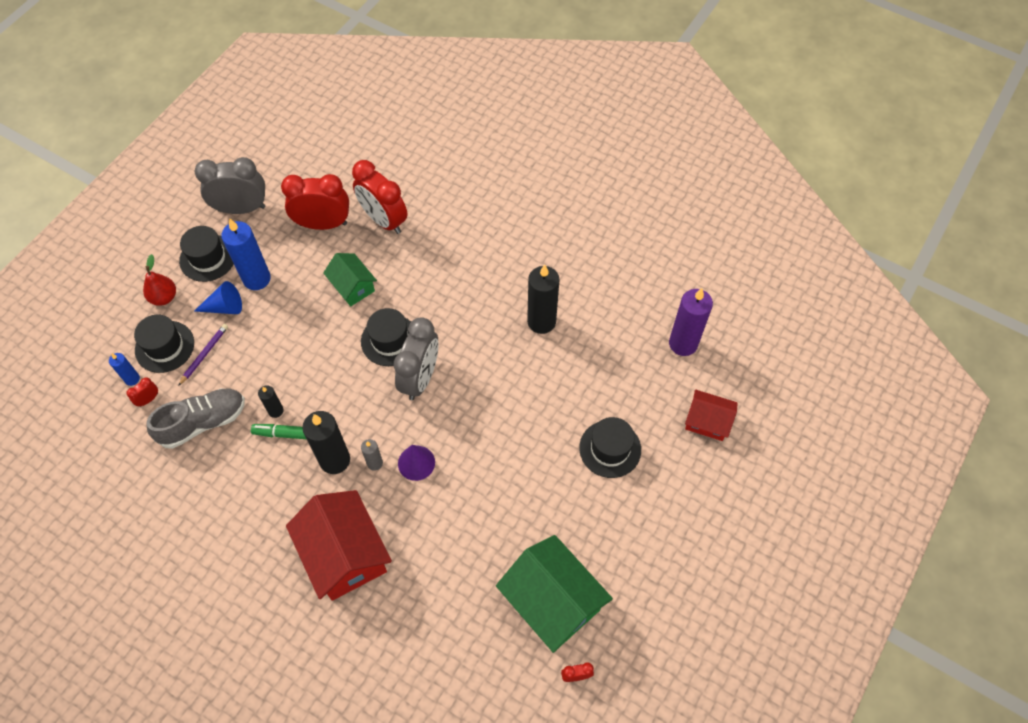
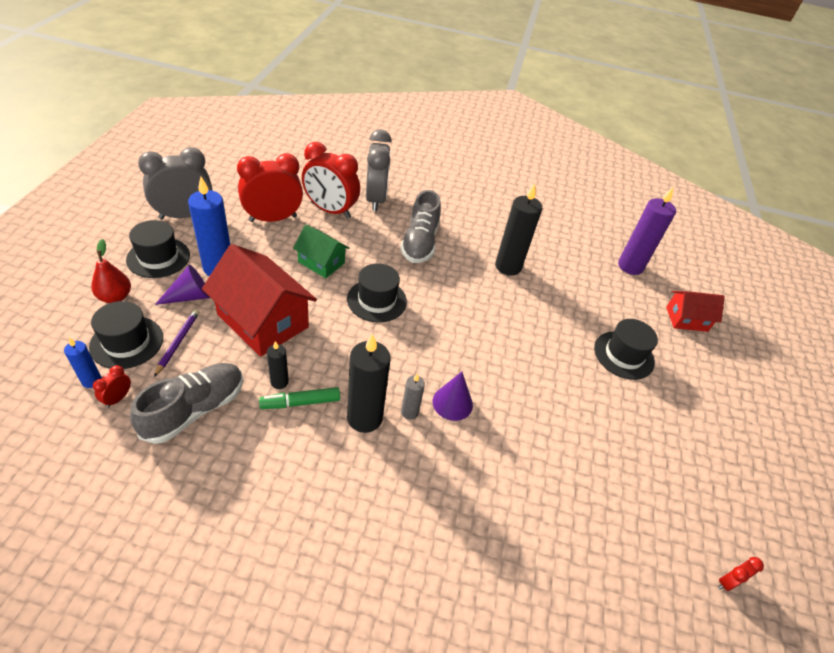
camera: 25 degrees left, 15 degrees down
(224, 307) = (189, 296): blue cone -> purple cone
(344, 554) = (416, 516): red house -> red house (263, 321)
(420, 378) = (421, 327): grey clock -> grey clock (376, 199)
(460, 276) = (420, 243): none -> grey shoe
(552, 601) = (658, 508): green house -> none

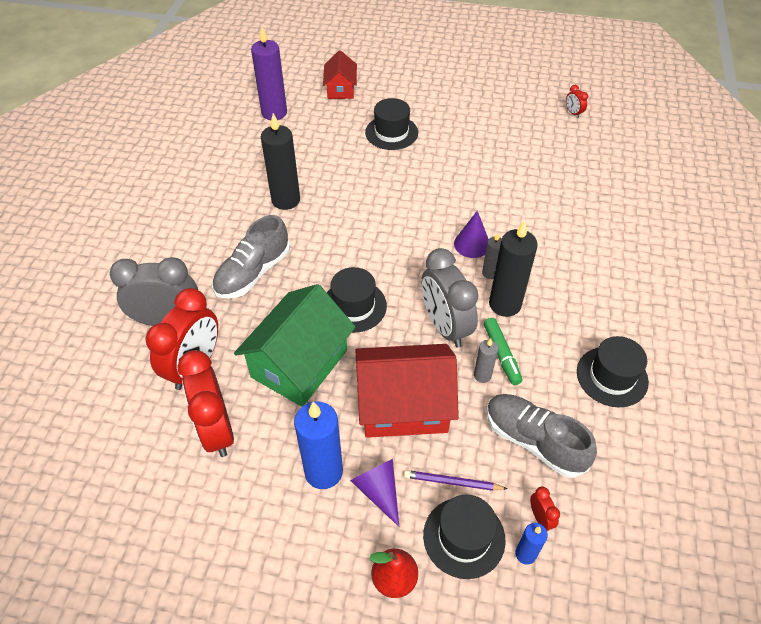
camera: 85 degrees left, 5 degrees up
(118, 398) = (540, 517): red clock -> red clock turned 135 degrees counterclockwise
(158, 257) = (312, 551): black hat -> black hat (612, 376)
(184, 215) = (215, 545): grey clock -> grey clock (445, 326)
(263, 321) = (404, 405): red house -> red house turned 45 degrees clockwise
(279, 382) = (482, 375): black candle -> grey candle
(321, 262) = (299, 363): green house -> green house, size x1.78
(420, 243) = (253, 273): grey shoe -> grey shoe turned 120 degrees clockwise

